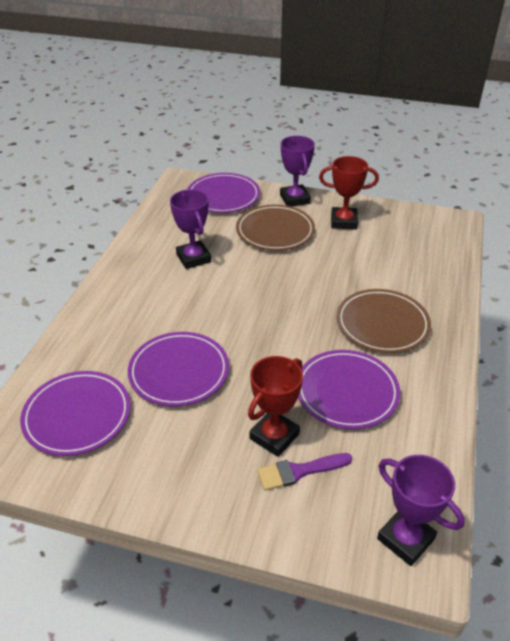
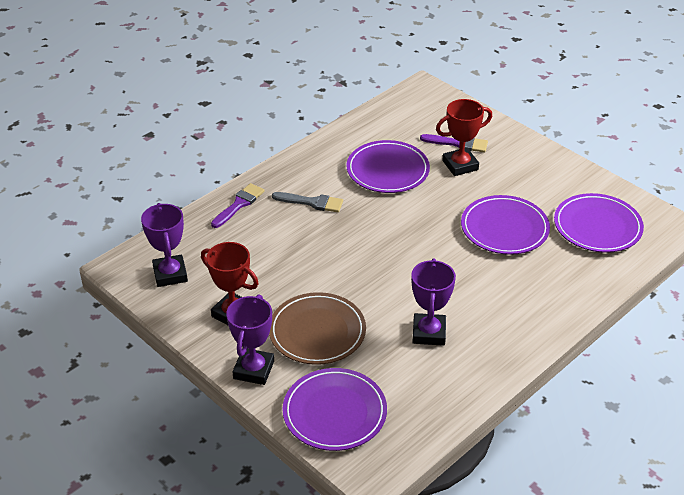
camera: 150 degrees left, 0 degrees up
(382, 324) = (312, 202): brown plate -> grey brush
(405, 539) = (422, 99): purple trophy -> purple trophy (170, 274)
(440, 297) = (239, 204): none -> purple brush

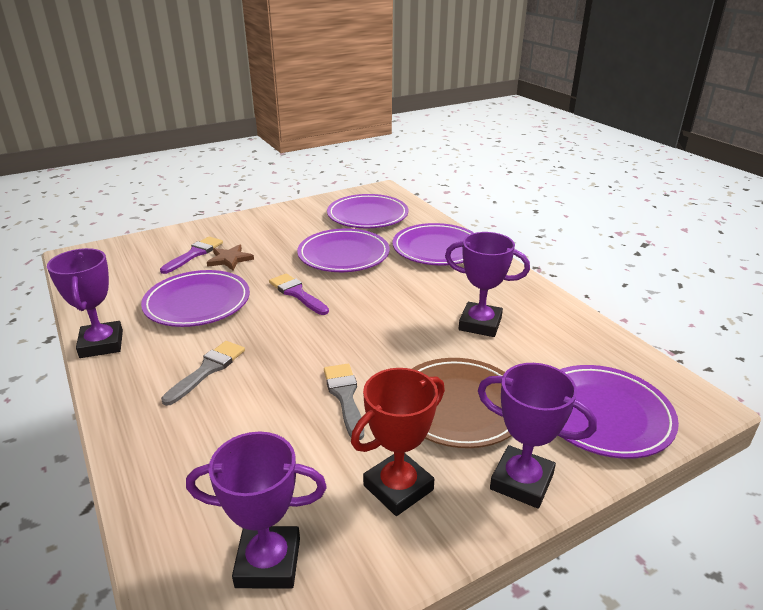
camera: 75 degrees left, 10 degrees down
(239, 204) = (154, 443): purple brush -> purple brush (297, 293)
(307, 273) = (345, 396): none -> grey brush
(320, 147) = (101, 344): none -> purple trophy
(460, 165) = (230, 259): red trophy -> brown star
(552, 288) = (437, 249): none -> purple plate

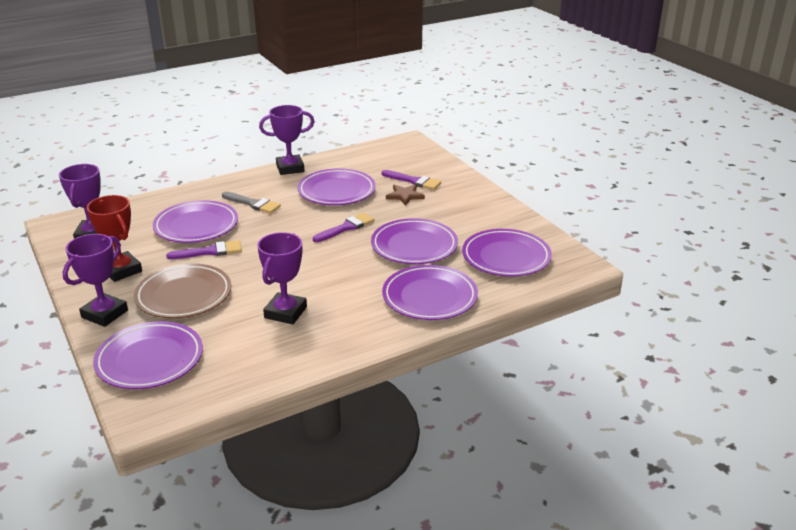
camera: 90 degrees right, 0 degrees up
(263, 421) = (196, 226): none -> purple plate
(345, 396) = (210, 251): grey brush -> purple brush

